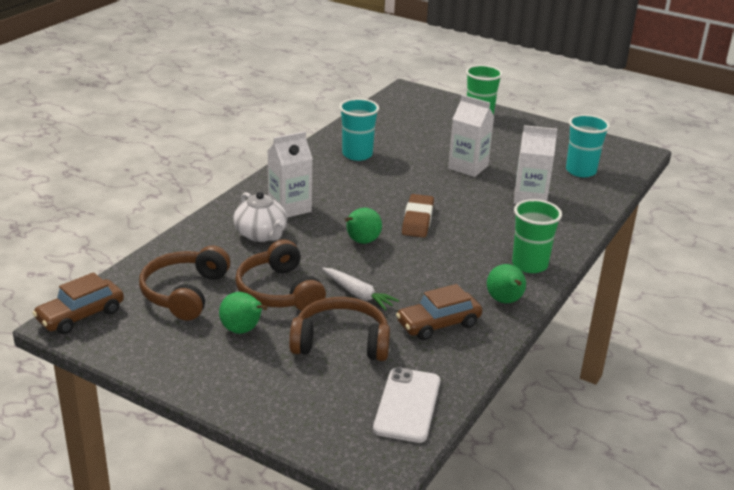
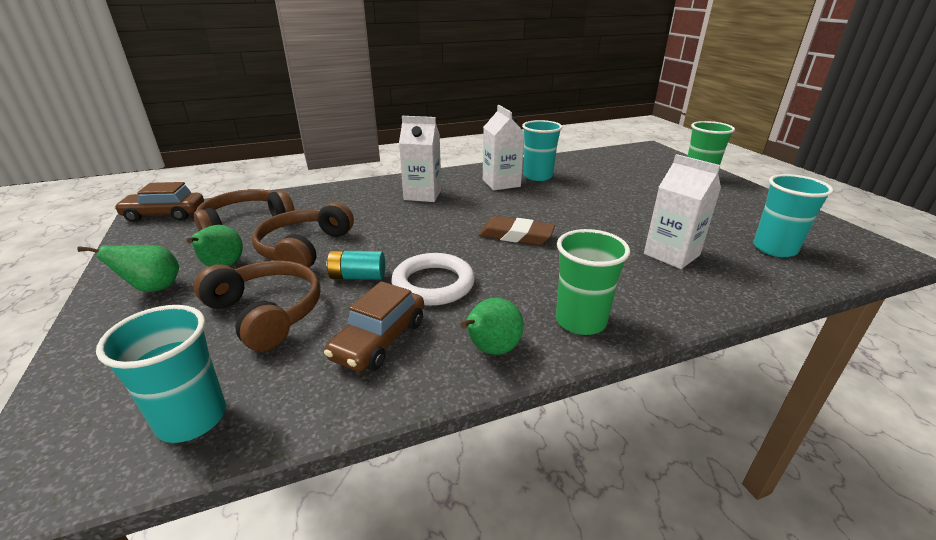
camera: 40 degrees right, 0 degrees up
(261, 234) = (369, 205): white teapot -> none
(358, 294) = (358, 276): white carrot -> turquoise battery
(361, 242) = (436, 236): green pear -> green pear (153, 288)
(407, 405) = (192, 418): white phone -> turquoise cup
(416, 278) = (433, 284): none -> white ring
(417, 220) = (516, 236): brown eraser -> brown eraser turned 60 degrees clockwise
(438, 324) = (379, 340): brown car -> brown car turned 75 degrees counterclockwise
(468, 167) = (633, 210): white carton -> white carton (501, 183)

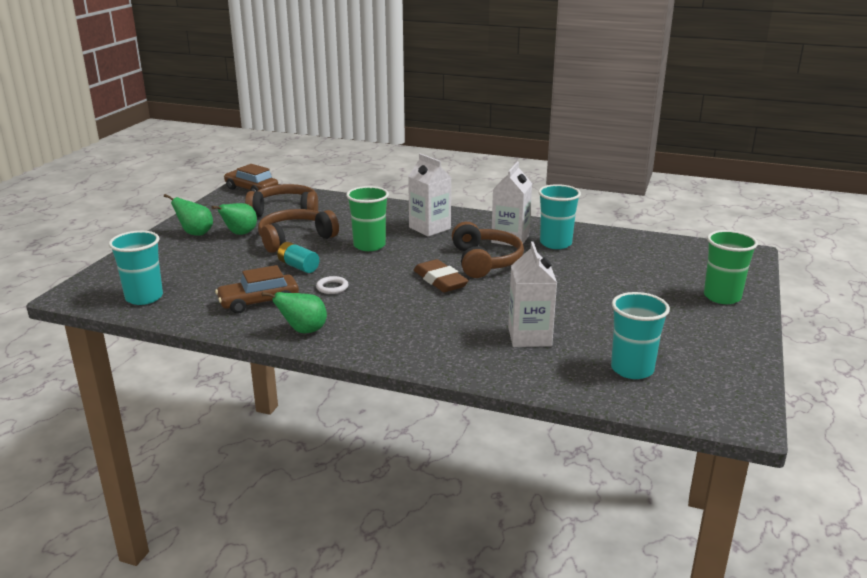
camera: 40 degrees right, 5 degrees down
(267, 312) = (228, 267): brown headphones -> brown headphones (485, 261)
(433, 284) = (332, 287): white ring -> white ring, size x0.49
(580, 321) = (378, 341): green cup -> green cup (369, 245)

